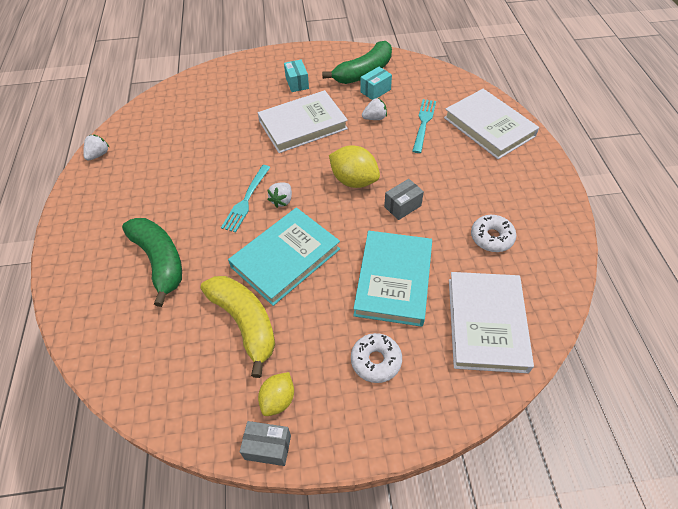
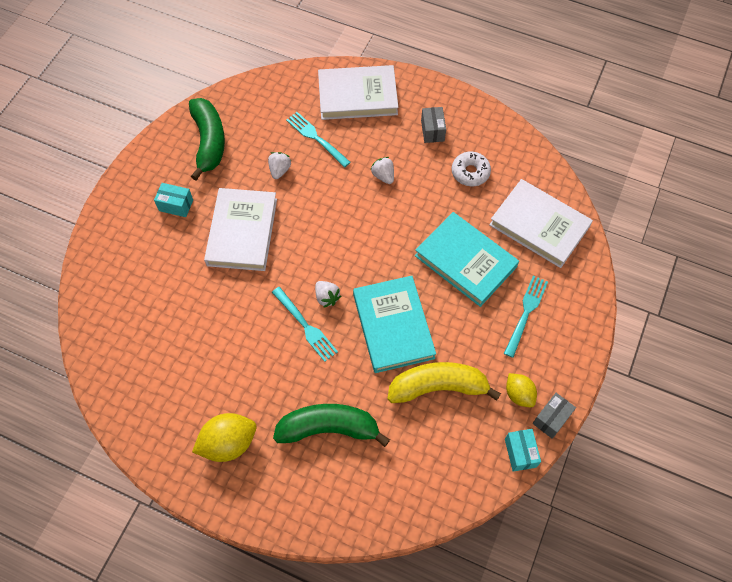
camera: 60 degrees left, 10 degrees up
(98, 155) = (138, 436): white strawberry -> white strawberry (383, 176)
(354, 180) = (344, 230): yellow lemon -> yellow lemon (228, 443)
(375, 91) = (243, 148): turquoise box -> turquoise box (520, 453)
(376, 361) = (526, 313): white donut -> turquoise fork
(402, 206) = (398, 211): grey box -> grey box (432, 131)

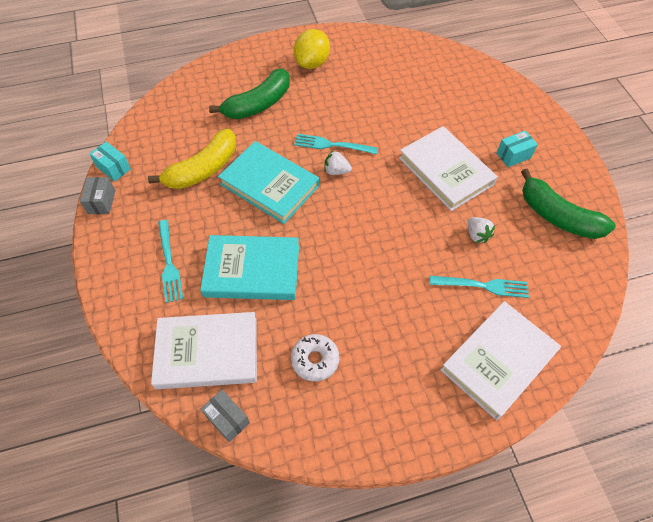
camera: 140 degrees right, 5 degrees down
(383, 176) = (389, 295): white strawberry -> none
(432, 131) = (390, 379): grey box -> grey box (227, 419)
(519, 394) = (137, 202): yellow lemon -> none

